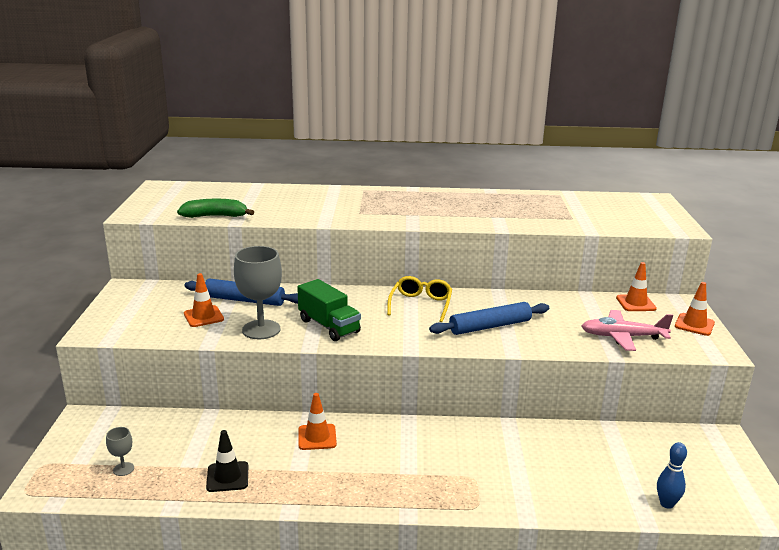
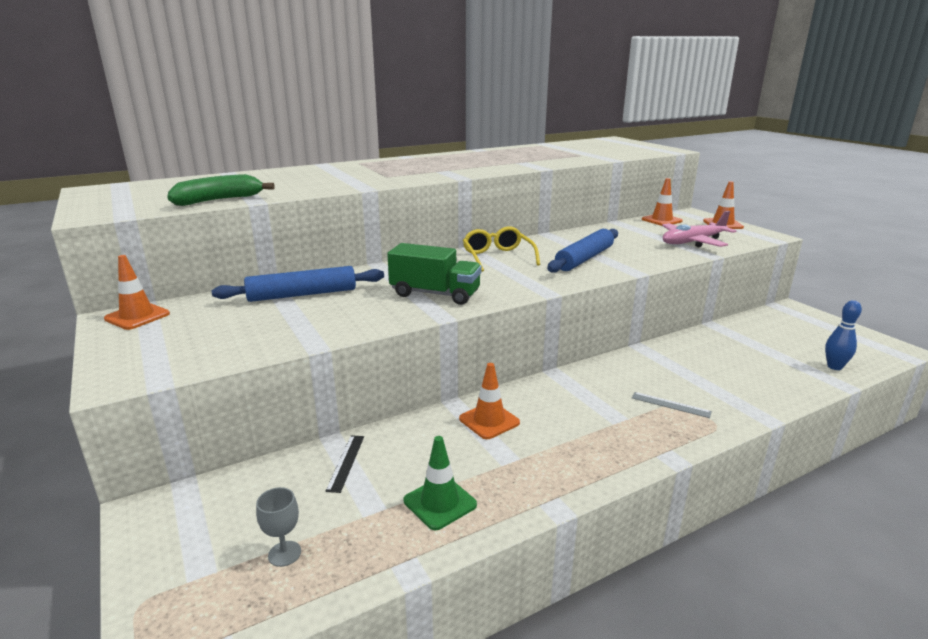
camera: 30 degrees left, 0 degrees up
(202, 430) = (346, 462): none -> black ruler
(203, 316) = (270, 321): orange traffic cone -> orange traffic cone (137, 316)
(227, 477) = (440, 503): black traffic cone -> green traffic cone
(261, 329) = (363, 315): grey goblet -> none
(464, 477) = (670, 405): none -> grey ruler

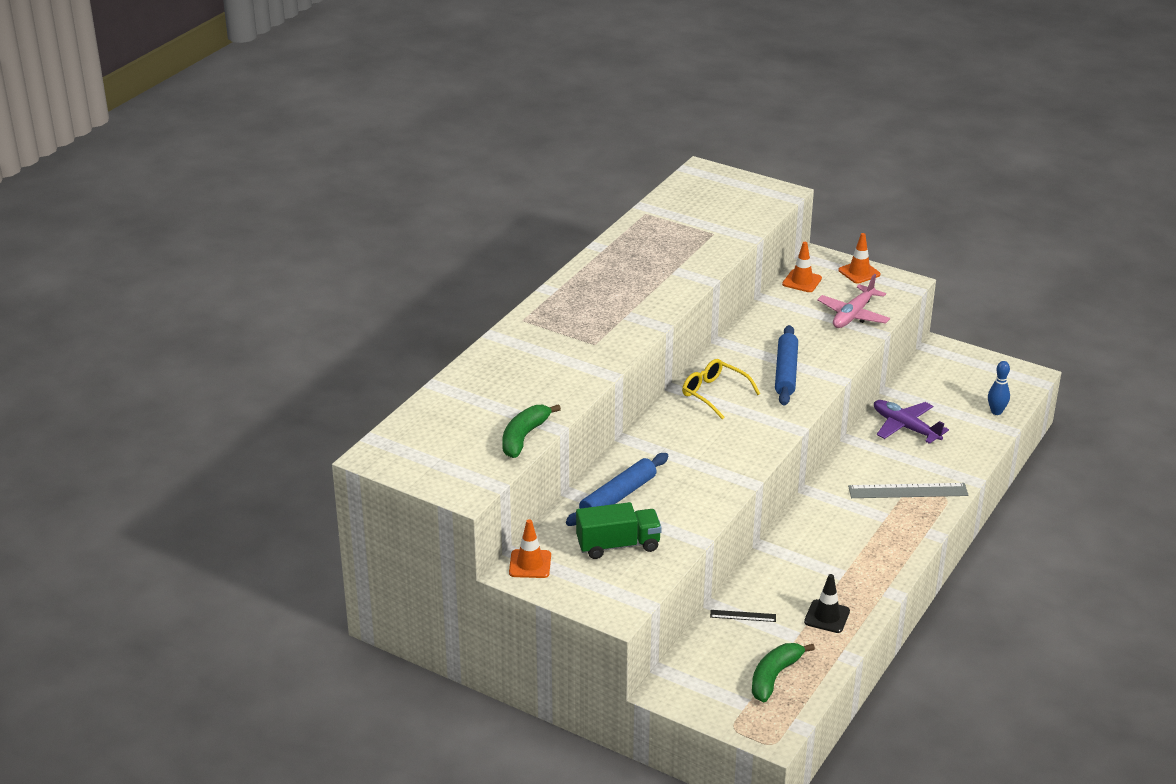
camera: 30 degrees left, 10 degrees up
(284, 553) = (774, 677): grey goblet -> green banana
(346, 462) = (743, 616): black ruler -> black ruler turned 60 degrees counterclockwise
(435, 294) = (717, 460): green truck -> green truck (618, 545)
(440, 503) = (827, 616): green traffic cone -> black traffic cone
(489, 421) = (801, 550): orange traffic cone -> none
(670, 405) = (908, 491): grey ruler -> grey ruler, size x1.95
(710, 353) = (905, 427): none -> purple plane

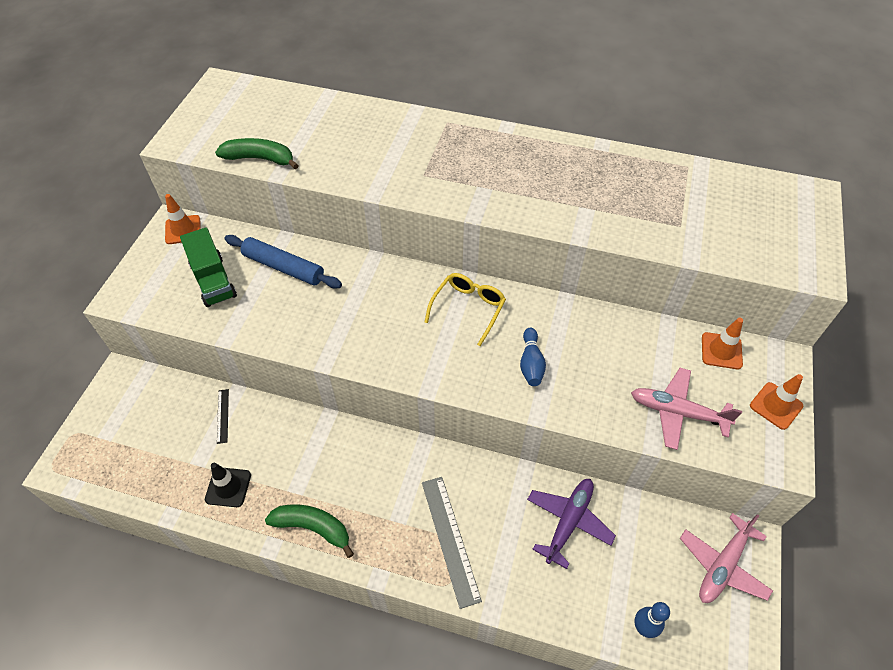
camera: 75 degrees right, 20 degrees up
(774, 677) = (140, 455): green banana -> green banana (313, 528)
(786, 372) = (531, 363): blue rolling pin -> blue bowling pin
(955, 365) = (722, 565): none -> pink plane

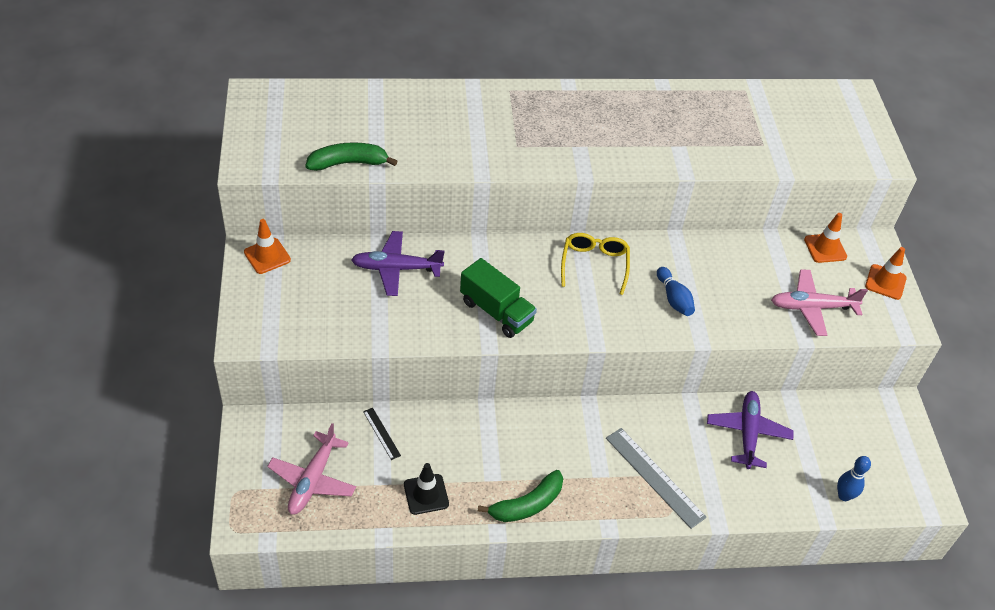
camera: 25 degrees left, 5 degrees down
(213, 281) = (332, 298): green truck -> green truck (496, 311)
(283, 267) = (396, 268): blue rolling pin -> purple plane
(313, 528) = (527, 504): green banana -> green banana turned 150 degrees clockwise
(722, 565) = (884, 430): pink plane -> pink plane (312, 480)

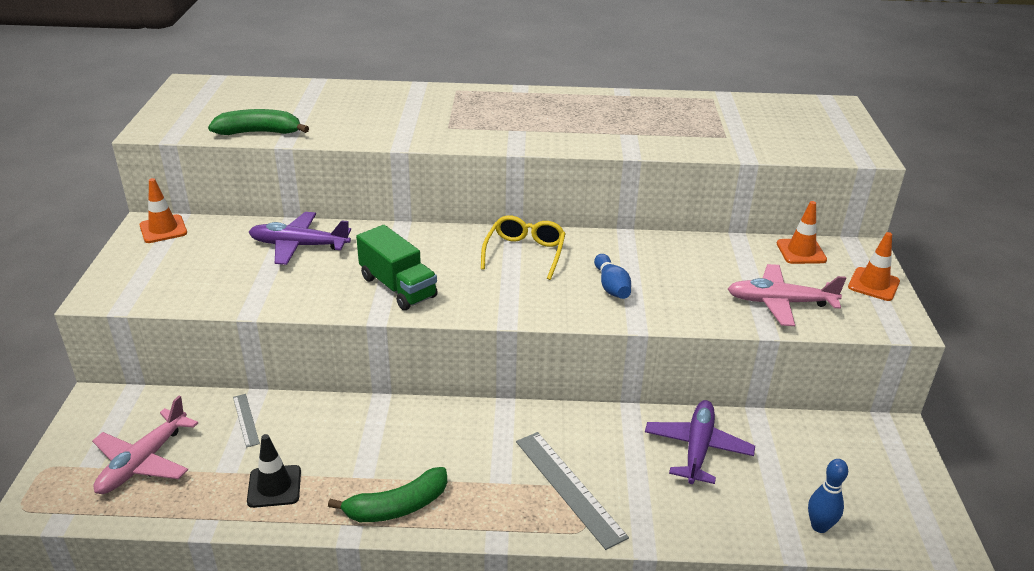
camera: 10 degrees right, 15 degrees down
(381, 433) = (246, 420): black ruler -> grey ruler

